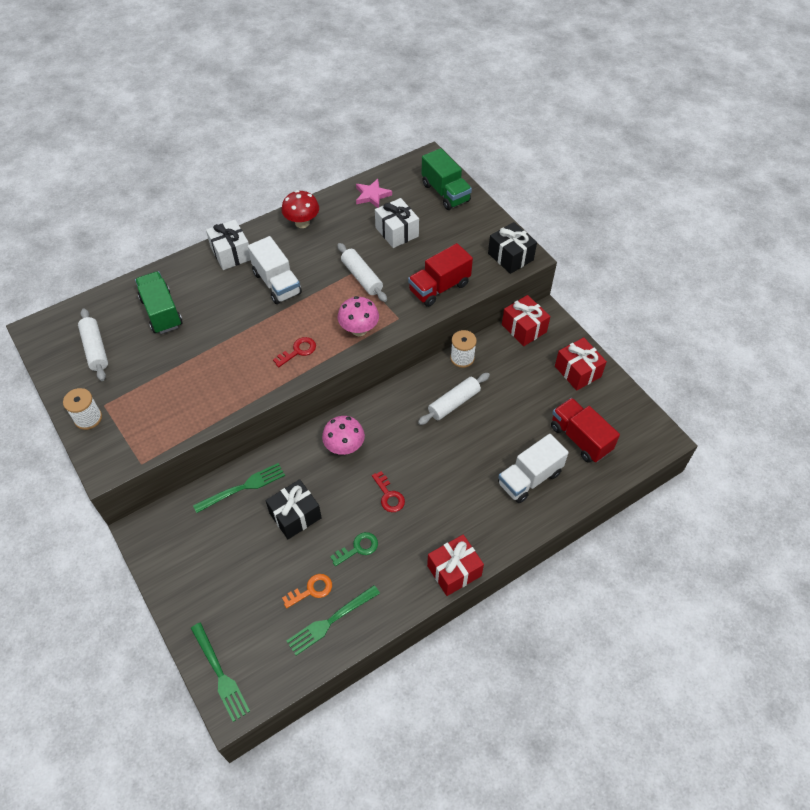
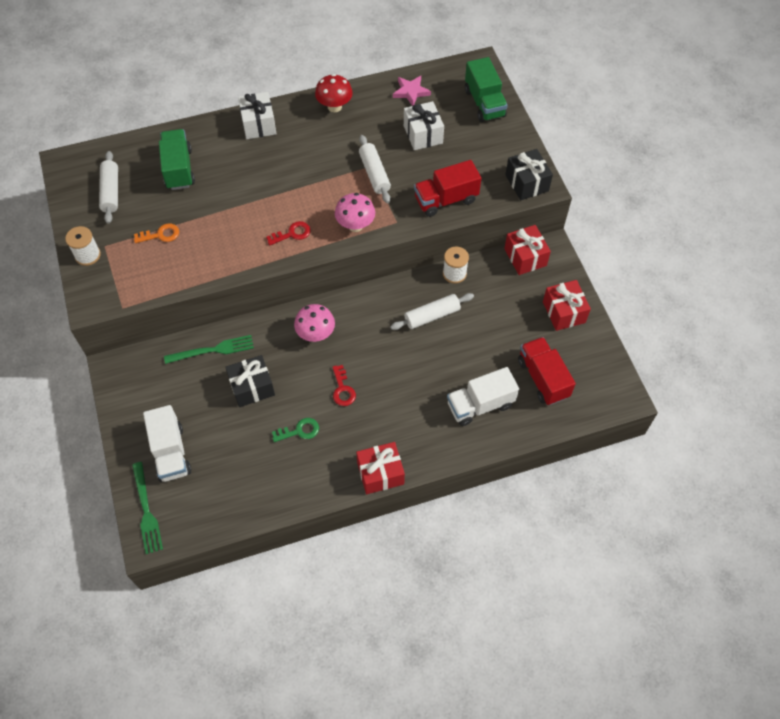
camera: 15 degrees right, 5 degrees up
(277, 283) = (292, 163): white truck -> white truck (171, 452)
(311, 590) = (246, 458): orange key -> orange key (160, 235)
(330, 621) = (254, 490): green fork -> none

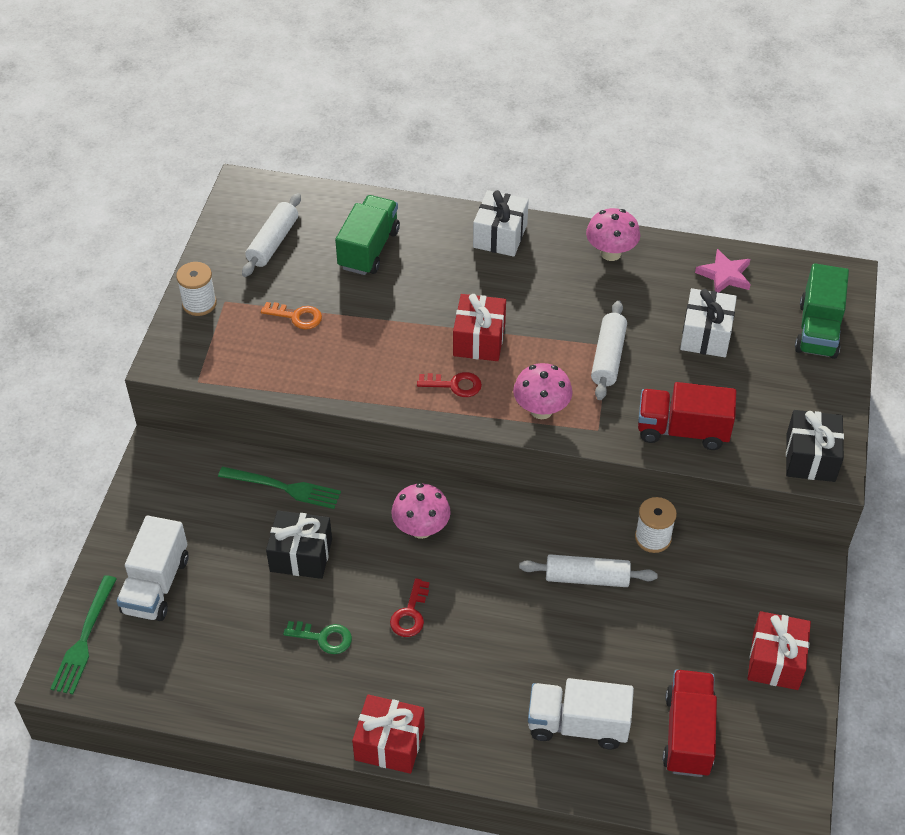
camera: 30 degrees right, 10 degrees down
(334, 107) = (610, 253): red mushroom -> pink mushroom
(525, 257) = (766, 562): red gift -> red gift (479, 340)

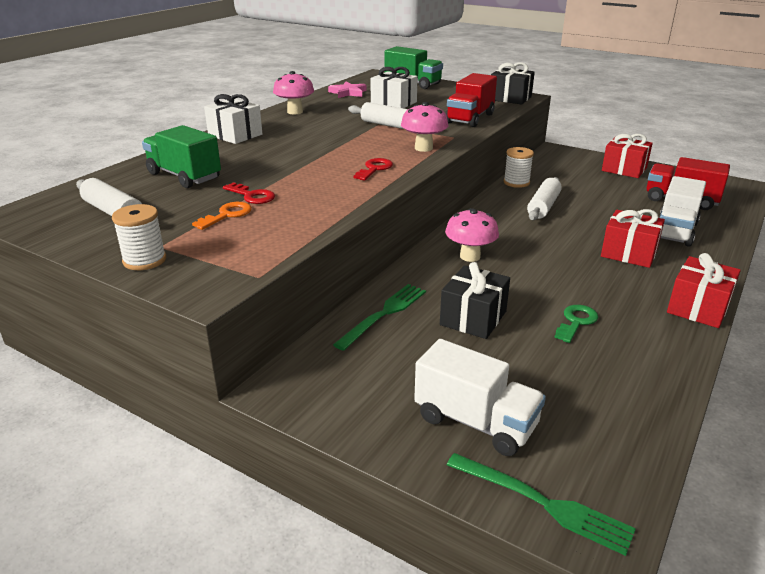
camera: 70 degrees left, 20 degrees down
(410, 614) = (559, 276): red key -> red key (252, 196)
(479, 340) = (334, 155): red gift -> red gift (629, 253)

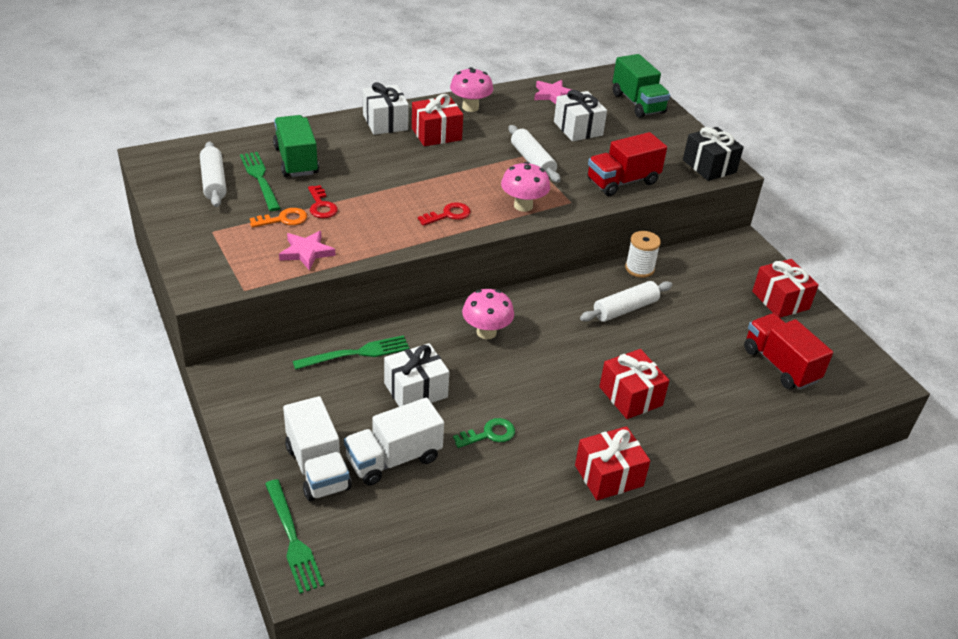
camera: 30 degrees right, 10 degrees up
(144, 260) = (191, 240): white spool -> none
(162, 196) = (259, 178): none -> green fork
(284, 229) = (306, 252): none -> pink star
(290, 131) = (436, 134): none -> red gift
(473, 318) = (415, 390): black gift -> white gift
(675, 231) = (713, 395): white truck -> white truck (393, 459)

